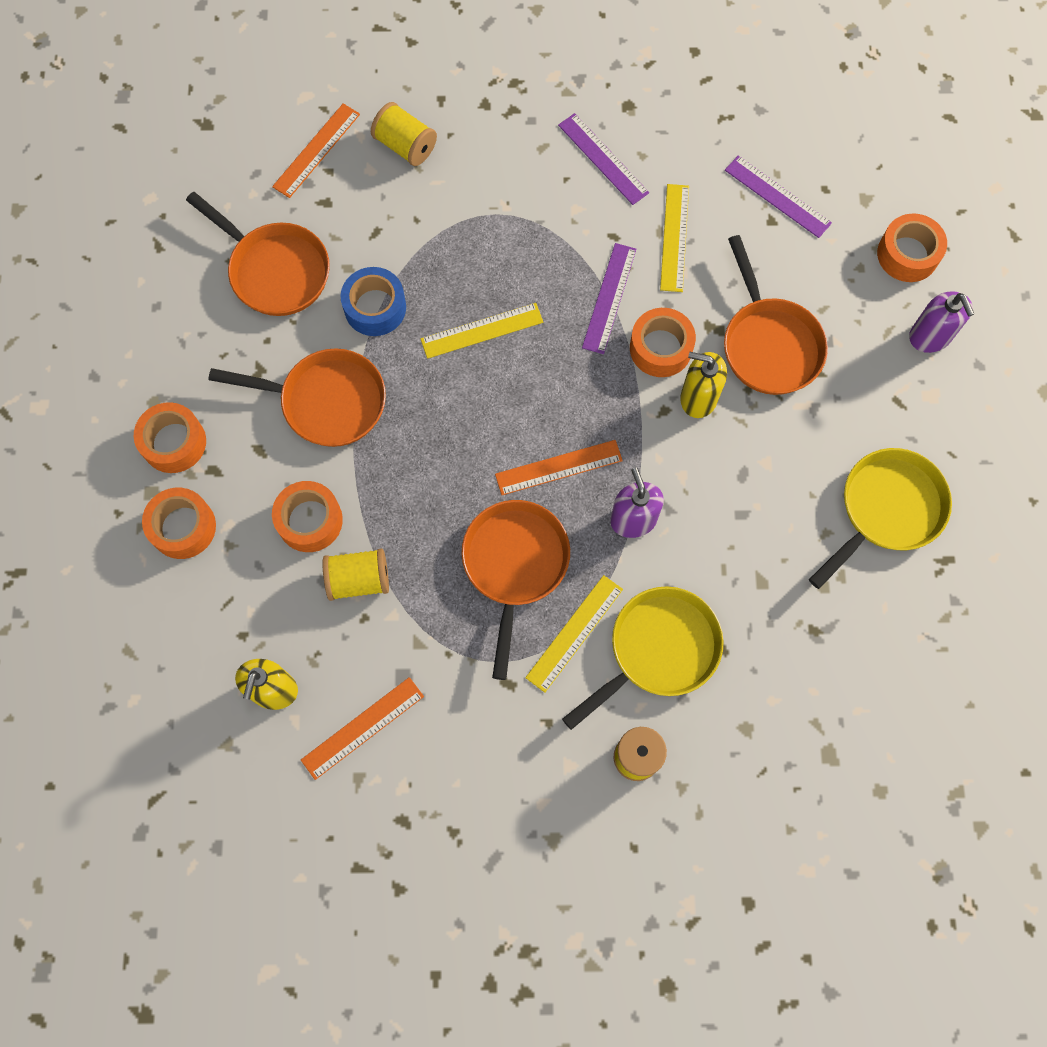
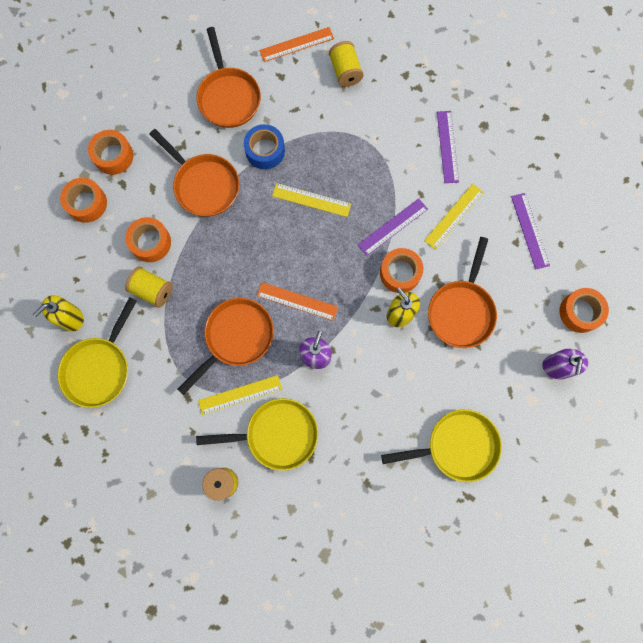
camera: 35 degrees right, 5 degrees up
(363, 728) = (99, 368): orange ruler -> yellow pan

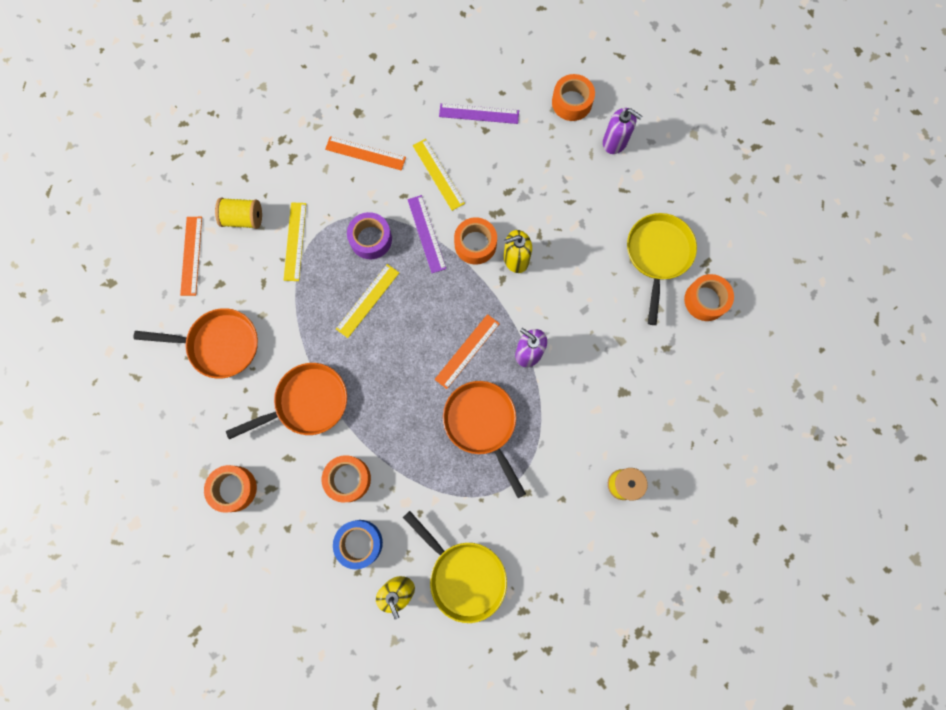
camera: 70 degrees left, 0 degrees up
(87, 203) = (276, 534): orange tape -> orange tape (705, 300)
(152, 290) = (401, 493): yellow spool -> none
(240, 395) = (541, 439): yellow ruler -> yellow ruler (295, 241)
(265, 150) = (295, 328): blue tape -> blue tape (359, 543)
(277, 434) = (593, 416): yellow pan -> none
(368, 181) = (371, 239): none -> purple tape
(447, 146) = (365, 153): purple ruler -> orange ruler
(461, 311) = (533, 203): orange pan -> none

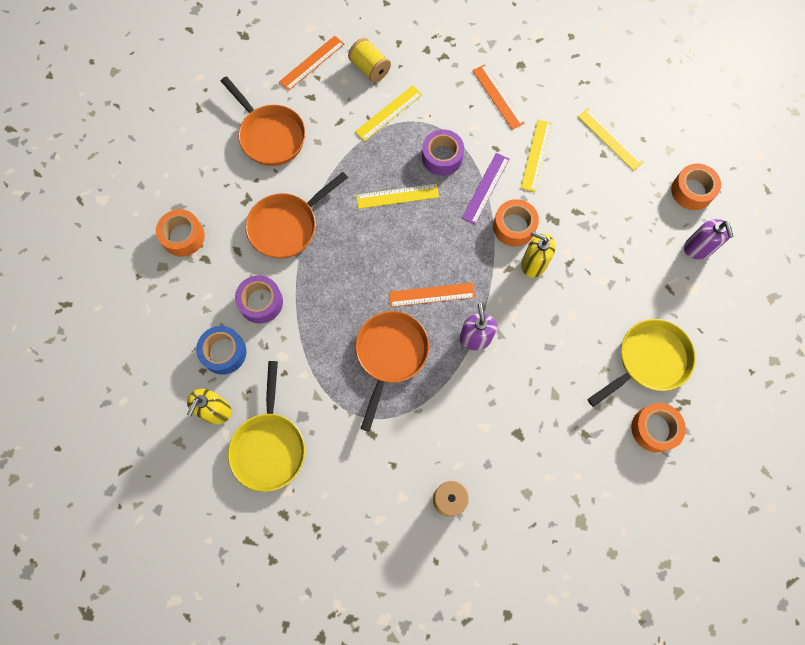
camera: 45 degrees right, 5 degrees down
(307, 402) = (287, 226): orange pan -> orange pan turned 120 degrees clockwise
(348, 479) = (261, 302): orange tape -> purple tape
(479, 113) = (610, 139): purple ruler -> yellow ruler

